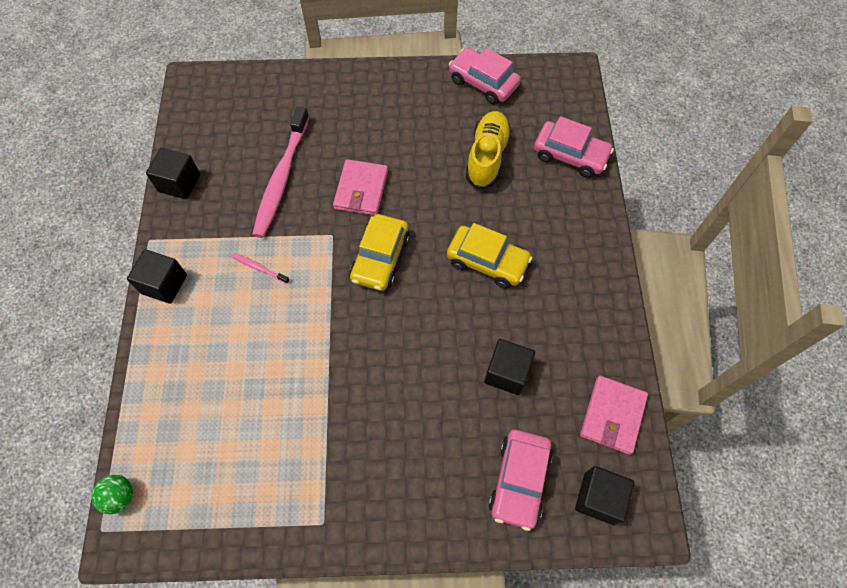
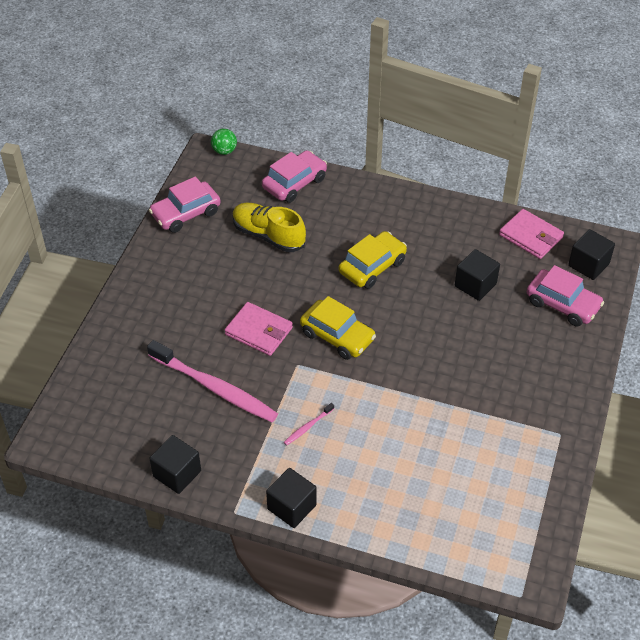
camera: 70 degrees left, 15 degrees down
(120, 496) = (494, 576): green ball -> green ball (224, 151)

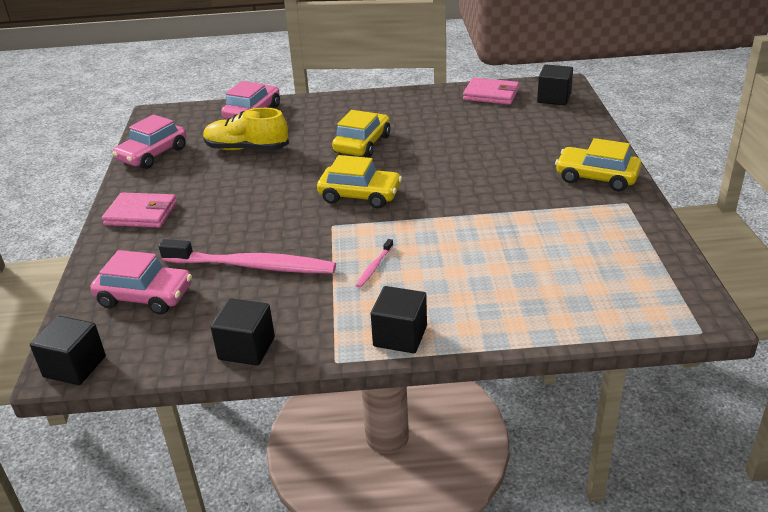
camera: 20 degrees left, 15 degrees down
(224, 151) = (171, 109): green ball -> none
(259, 331) = (276, 212): pink wallet -> pink wallet (141, 214)
(475, 285) = (466, 132): black cube -> black cube (75, 367)
(555, 392) = (596, 177): none -> yellow car
(562, 304) = (553, 124): pink car -> pink car (145, 296)

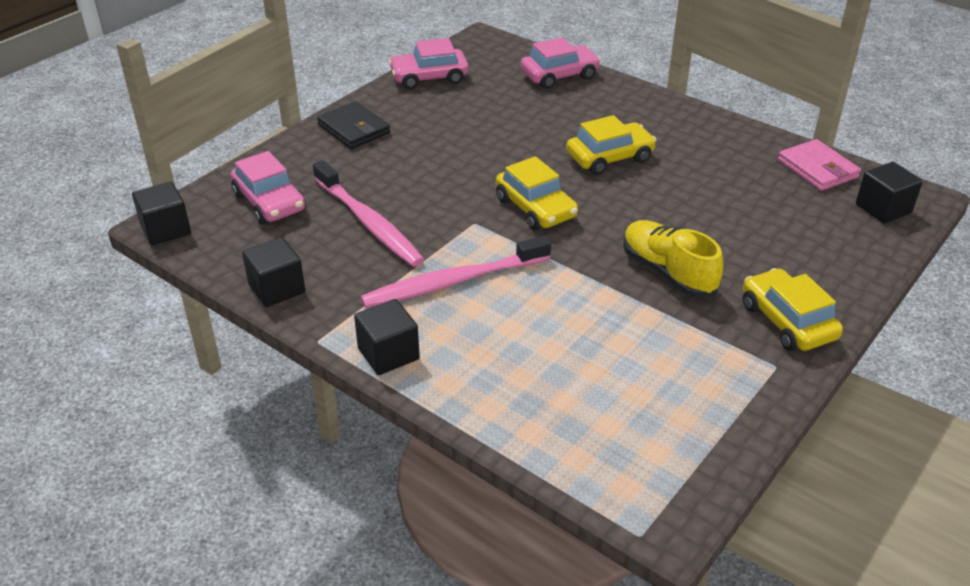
camera: 40 degrees right, 5 degrees up
(141, 214) = (354, 129): pink wallet -> black wallet
(246, 149) = (506, 110): yellow shoe -> yellow shoe (668, 272)
(374, 267) = (453, 282): pink toothbrush -> pink toothbrush, size x2.41

